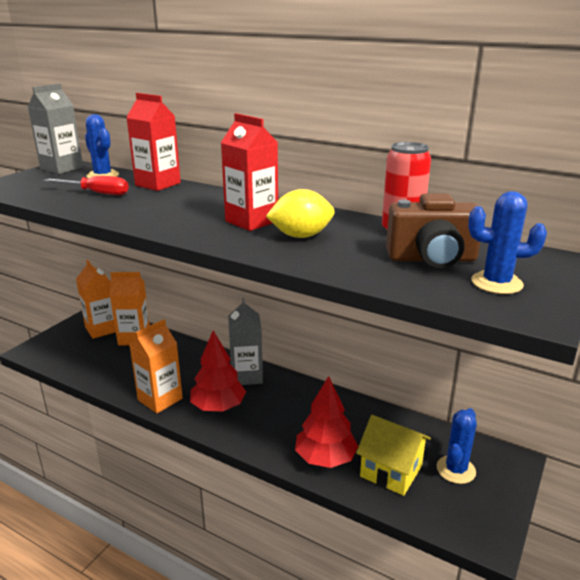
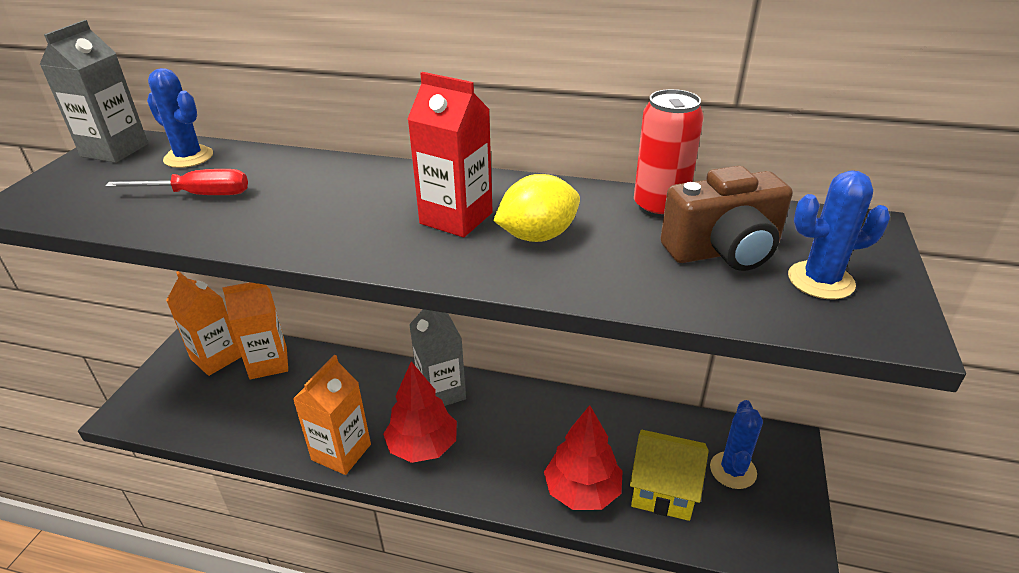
camera: 15 degrees left, 10 degrees up
(158, 184) = (282, 163): red carton -> none

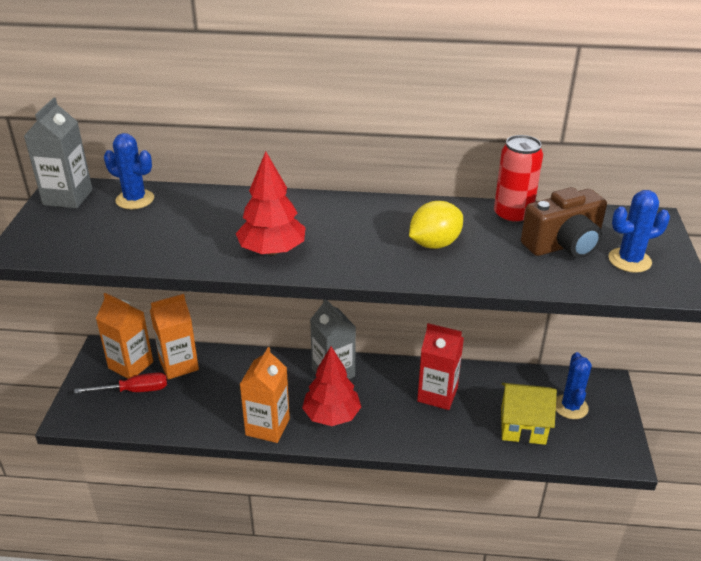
camera: 10 degrees left, 0 degrees up
(198, 195) = (164, 231): red screwdriver -> red screwdriver (134, 390)
(456, 218) = (371, 235): red carton -> red carton (437, 395)
(582, 491) = (463, 433): red tree -> red tree (272, 250)

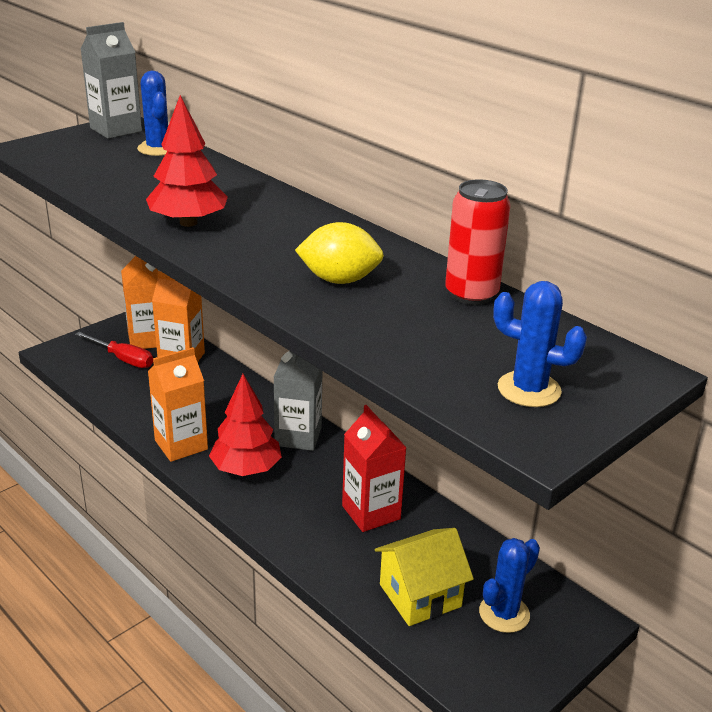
camera: 40 degrees right, 5 degrees down
(523, 426) = (420, 595): yellow house -> yellow house turned 75 degrees counterclockwise
(563, 245) = (476, 341): brown camera -> none

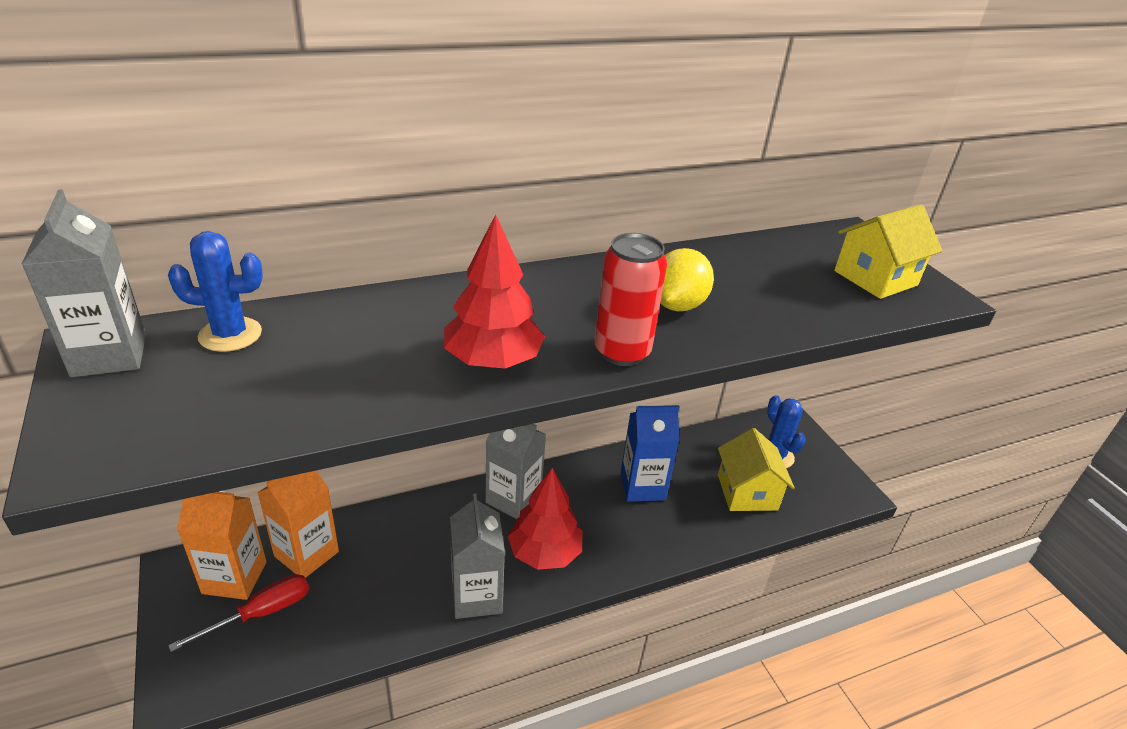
camera: 70 degrees left, 5 degrees up
(181, 445) = (476, 596): orange carton -> grey carton
(371, 512) = (642, 486): red carton -> blue carton
(471, 294) = (725, 255): red can -> red can (622, 352)
(529, 389) = (875, 278): blue cactus -> yellow house

